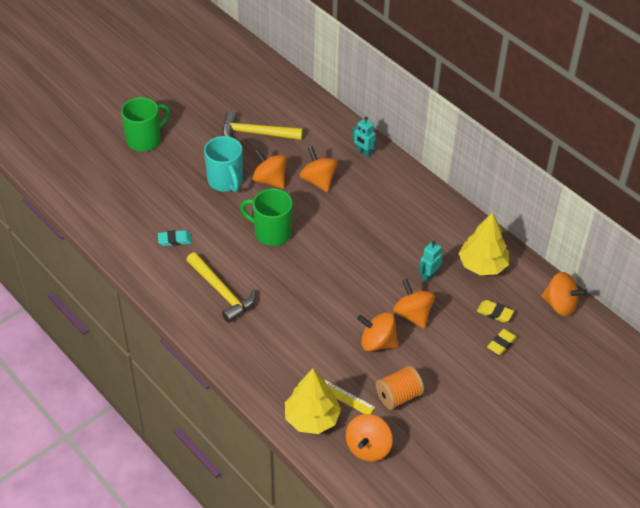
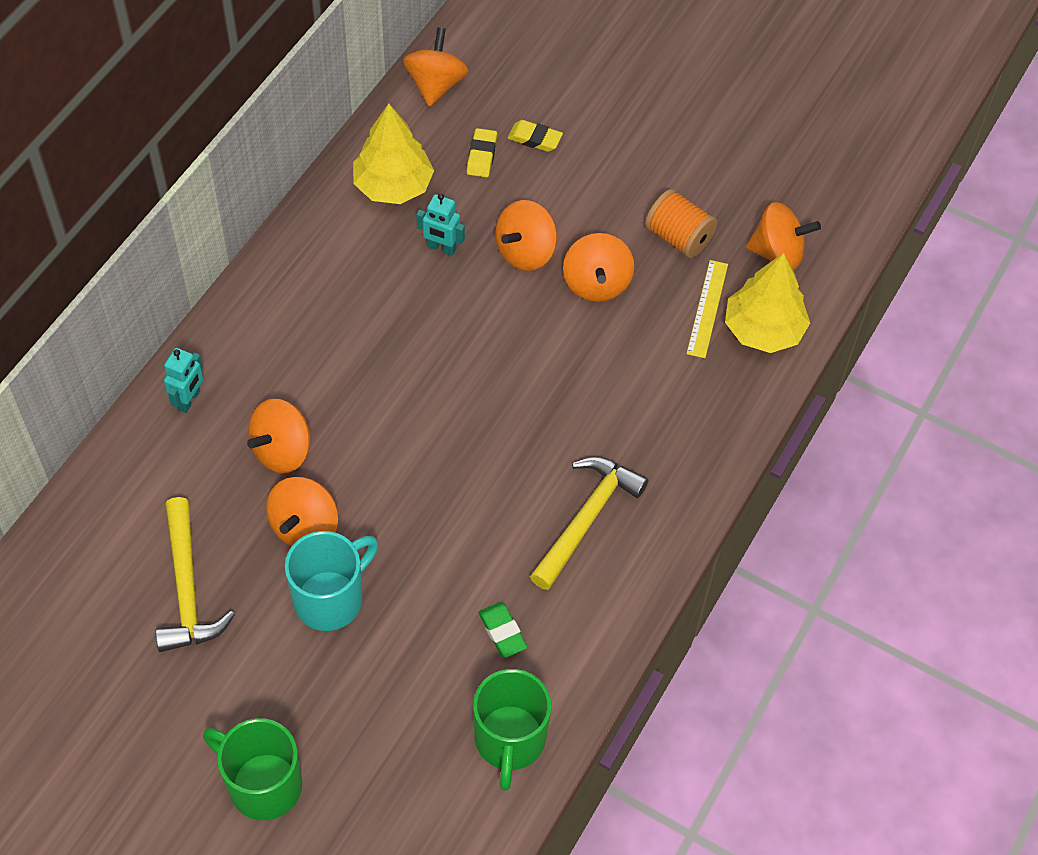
camera: 110 degrees left, 10 degrees up
(174, 240) = (502, 632): turquoise eraser -> green eraser
(271, 232) = (430, 486): green mug -> green mug (510, 741)

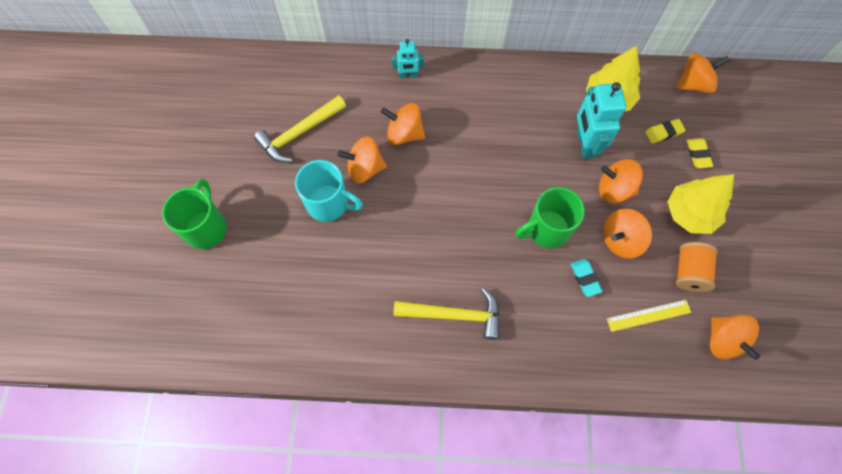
camera: 65 degrees right, 10 degrees up
(441, 248) = (585, 144): turquoise robot -> turquoise robot, size x1.79
(502, 632) = (355, 304): green eraser -> none
(510, 741) = (289, 342): green mug -> green mug (546, 230)
(623, 348) = (585, 278): none -> turquoise eraser
(763, 329) = (657, 359): yellow tree -> yellow tree (690, 213)

